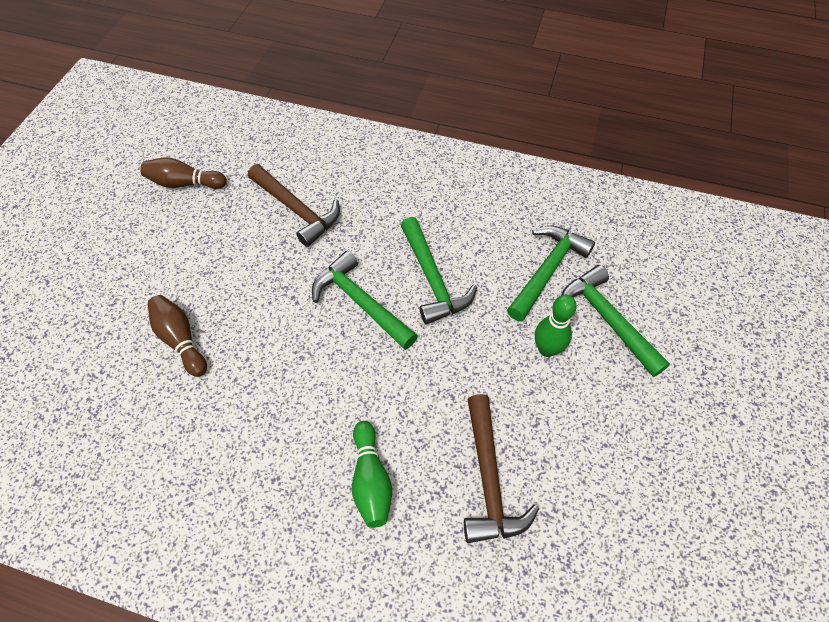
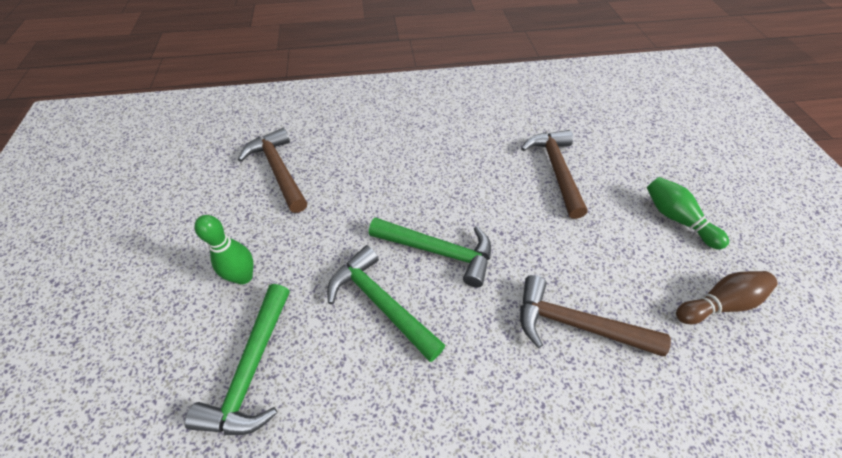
camera: 155 degrees right, 5 degrees down
(180, 340) = (555, 170): brown bowling pin -> brown hammer
(371, 480) = (361, 144): green bowling pin -> green bowling pin (676, 219)
(607, 319) = (178, 334): green hammer -> none

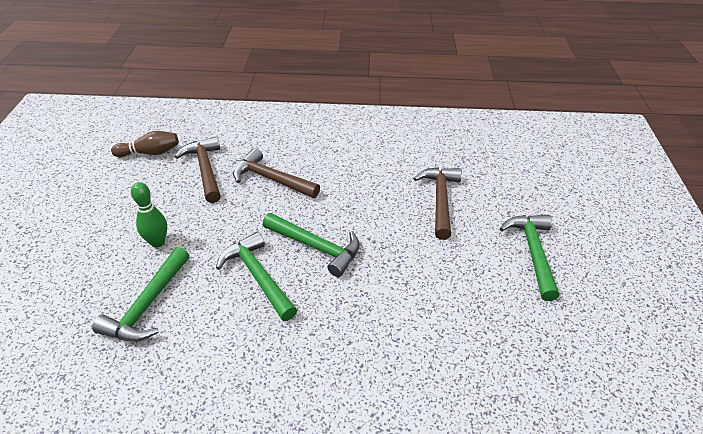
camera: 10 degrees right, 10 degrees down
(575, 324) = (409, 315): brown hammer -> brown hammer (271, 179)
(676, 219) = (532, 252): green bowling pin -> green hammer
(718, 303) = (540, 320): brown bowling pin -> brown bowling pin (150, 153)

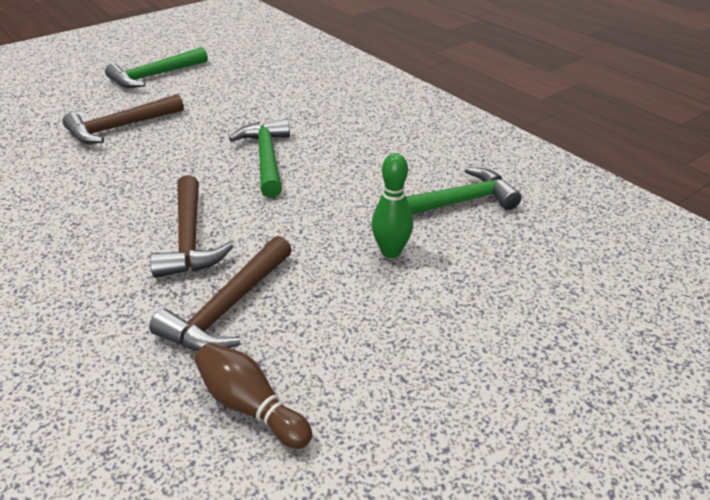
camera: 130 degrees left, 5 degrees down
(257, 276) = (341, 168): green hammer -> none

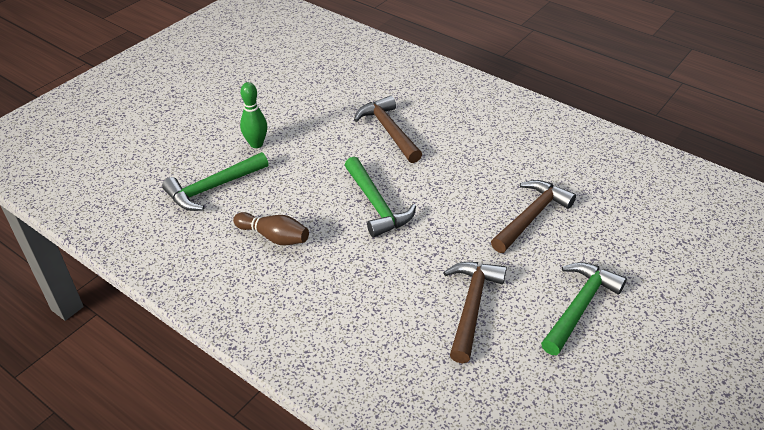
camera: 165 degrees right, 5 degrees up
(228, 308) = (340, 99): brown hammer -> brown hammer (471, 306)
(250, 406) = (307, 67): brown bowling pin -> brown bowling pin (274, 237)

